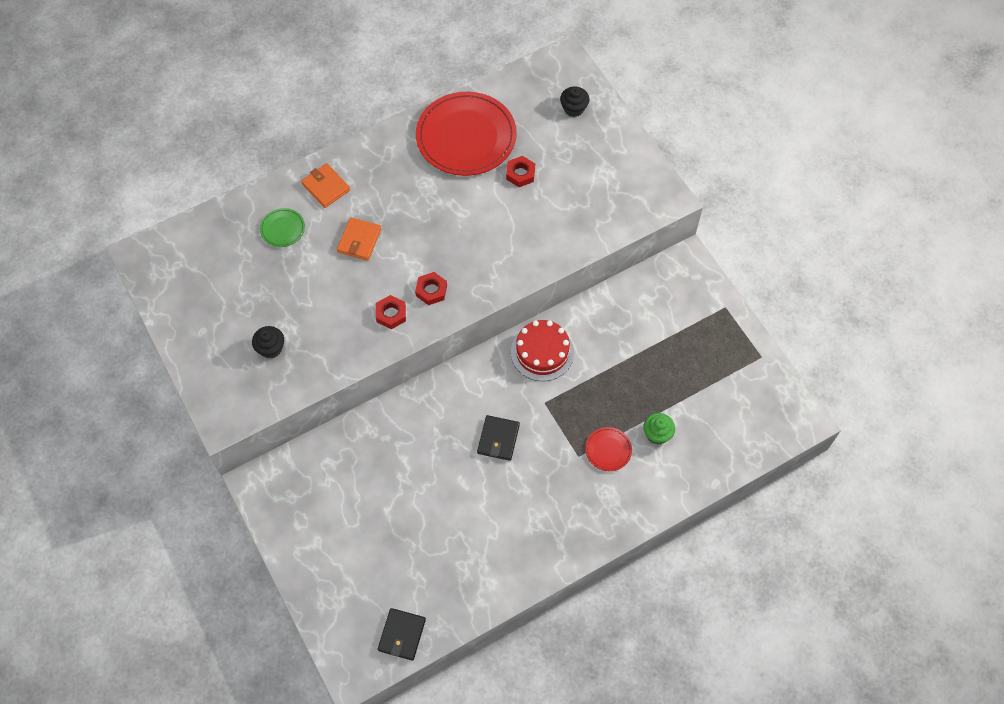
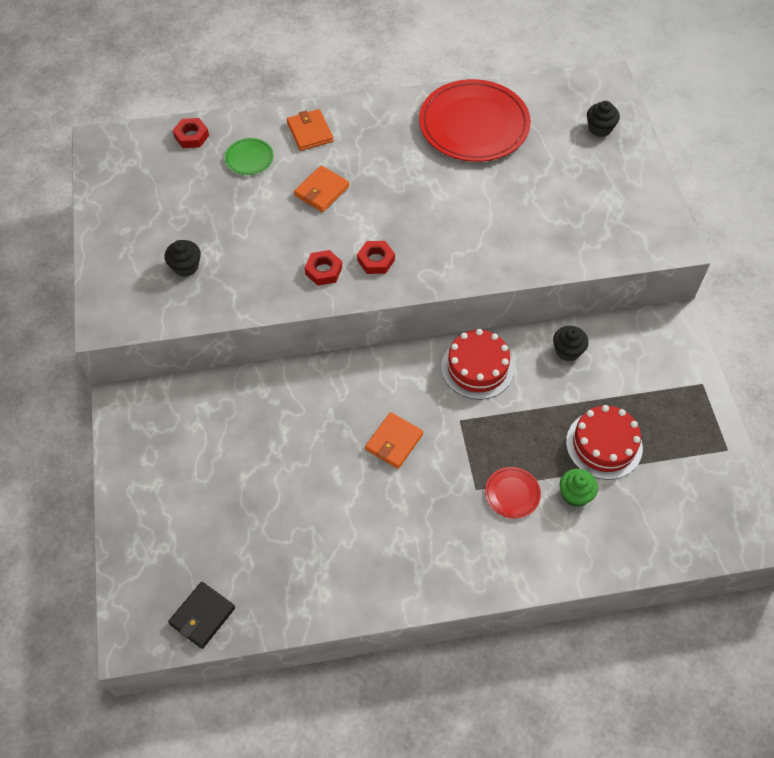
camera: 20 degrees right, 5 degrees down
(498, 439) = (394, 442): black wallet -> orange wallet
(520, 174) = (517, 175): red nut -> red nut (191, 136)
(610, 313) = (567, 351): none -> black cupcake
(665, 385) = (604, 445): none -> red cake

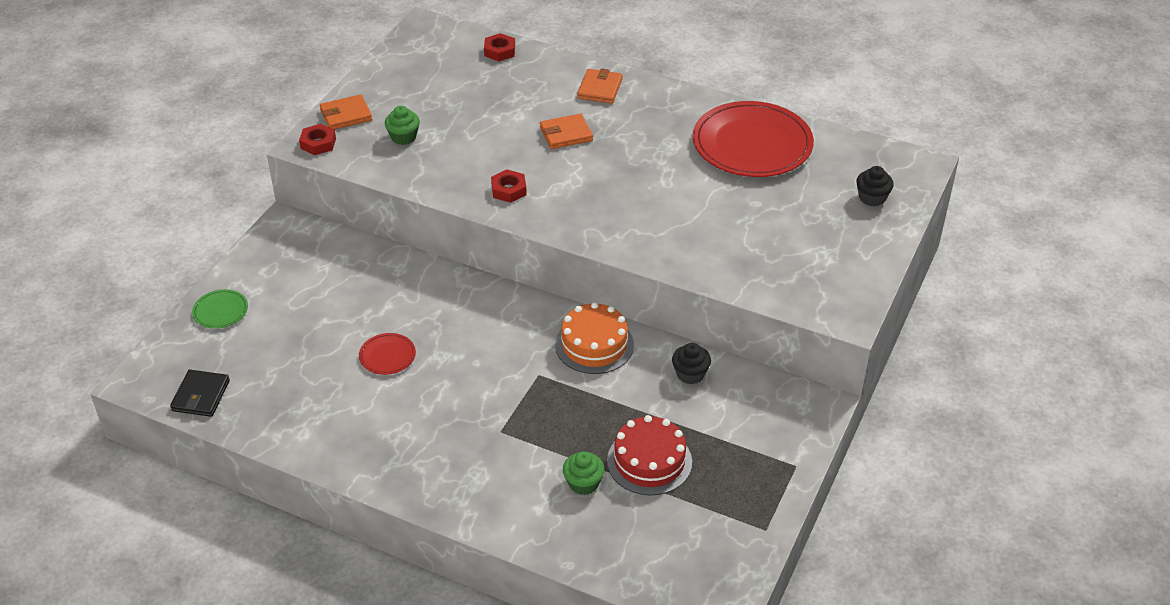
camera: 35 degrees right, 15 degrees down
(185, 266) = (403, 137): black cupcake -> green cupcake
(202, 616) = (201, 396): black wallet -> black wallet turned 60 degrees counterclockwise
(249, 158) = (530, 86): green plate -> green plate (220, 311)
(376, 260) = (559, 203): red nut -> red nut (318, 143)
(394, 442) = (467, 360): orange wallet -> orange wallet (346, 115)
(477, 367) = (594, 345): red cake -> orange cake
(512, 493) = (528, 451): red plate -> red plate (387, 356)

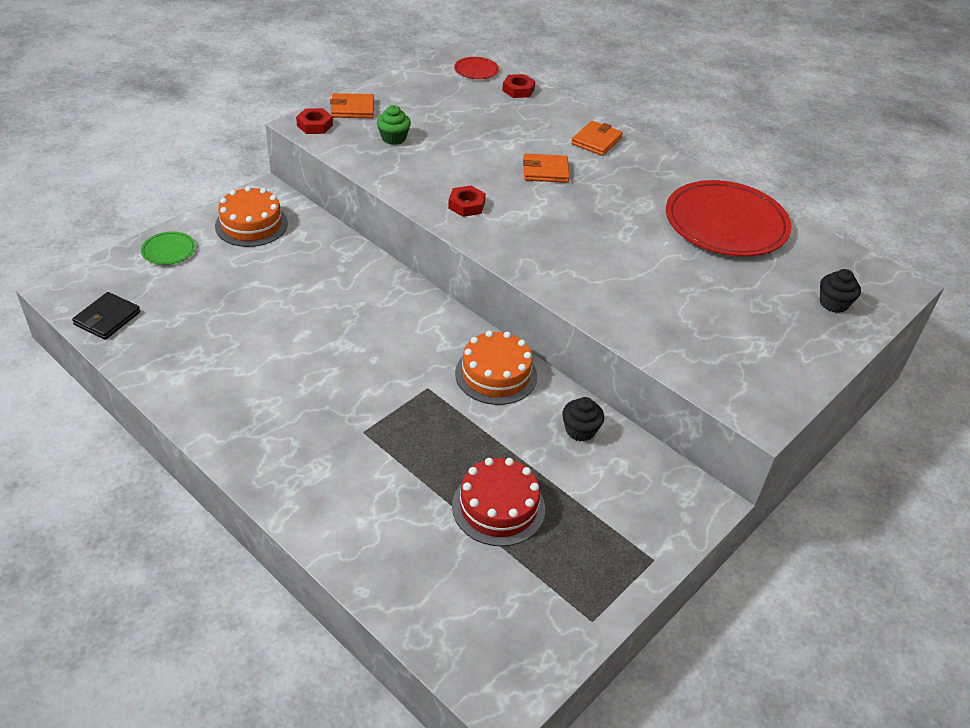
camera: 15 degrees right, 0 degrees up
(288, 262) = (251, 224): none -> orange cake
(387, 356) = (294, 330): red plate -> red plate (476, 70)
(583, 483) = (420, 509): green cupcake -> none

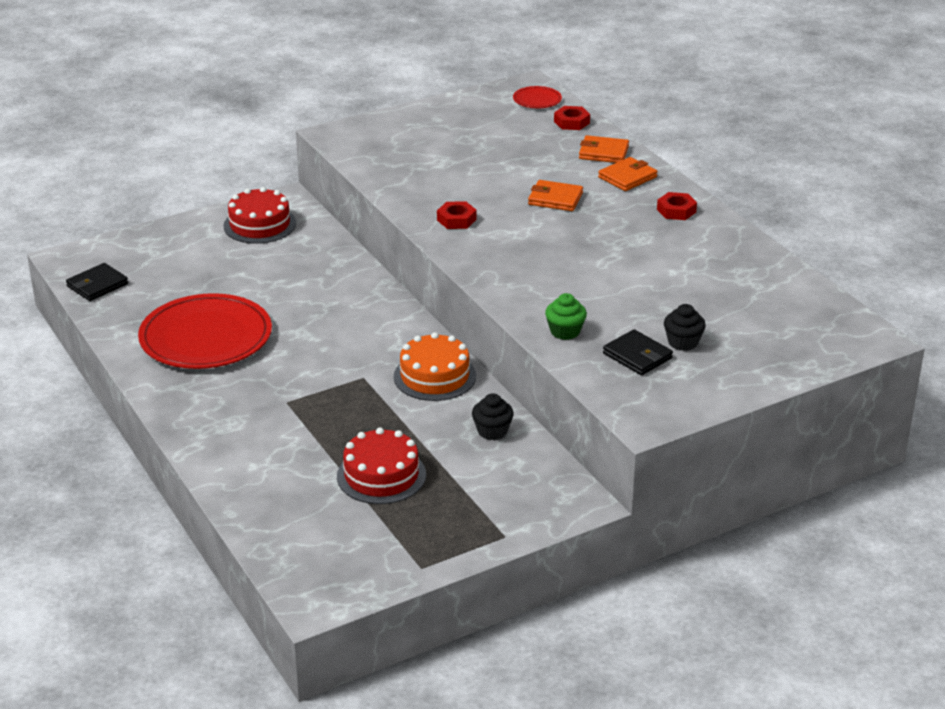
camera: 20 degrees right, 10 degrees down
(169, 250) = (173, 237): green plate -> none
(251, 224) = (259, 225): orange cake -> red cake
(315, 125) = (343, 136): red nut -> red nut (676, 211)
(352, 109) = (388, 124): orange wallet -> orange wallet (603, 153)
(393, 138) = (415, 154): green cupcake -> green cupcake (565, 331)
(712, 337) = (637, 356): none -> black wallet
(726, 223) = (719, 265): red plate -> red plate (206, 337)
(833, 303) = (787, 346): black cupcake -> black cupcake (683, 342)

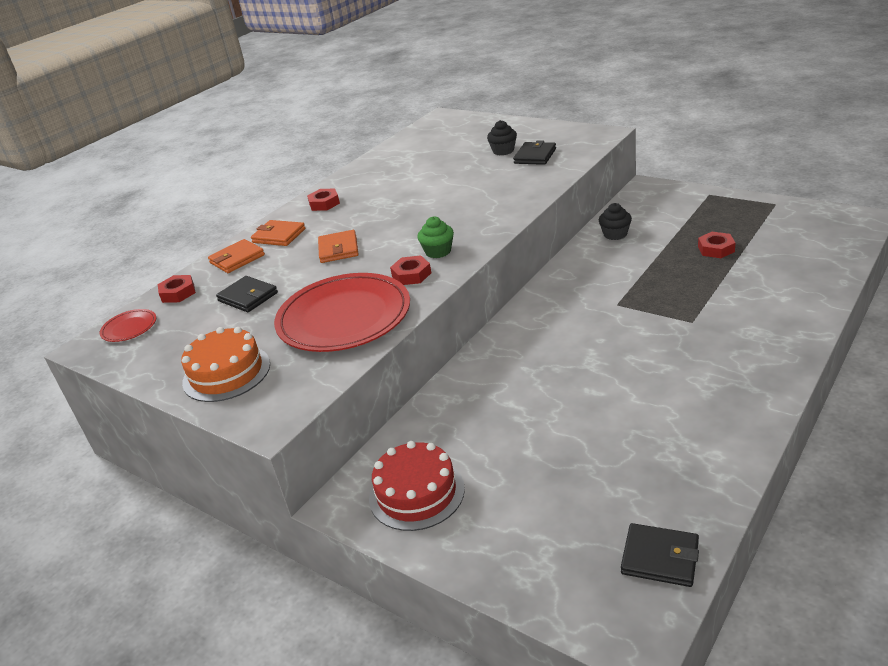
camera: 110 degrees left, 0 degrees up
(206, 337) = (659, 412): red plate -> red plate (344, 317)
(381, 475) = (716, 249): red cake -> red nut
(434, 376) = (579, 277): orange cake -> orange cake (226, 373)
(521, 148) = (248, 297): none -> black wallet
(565, 331) = (534, 182): green cupcake -> green cupcake (438, 251)
(603, 153) = (237, 259): orange wallet -> orange wallet turned 60 degrees clockwise

